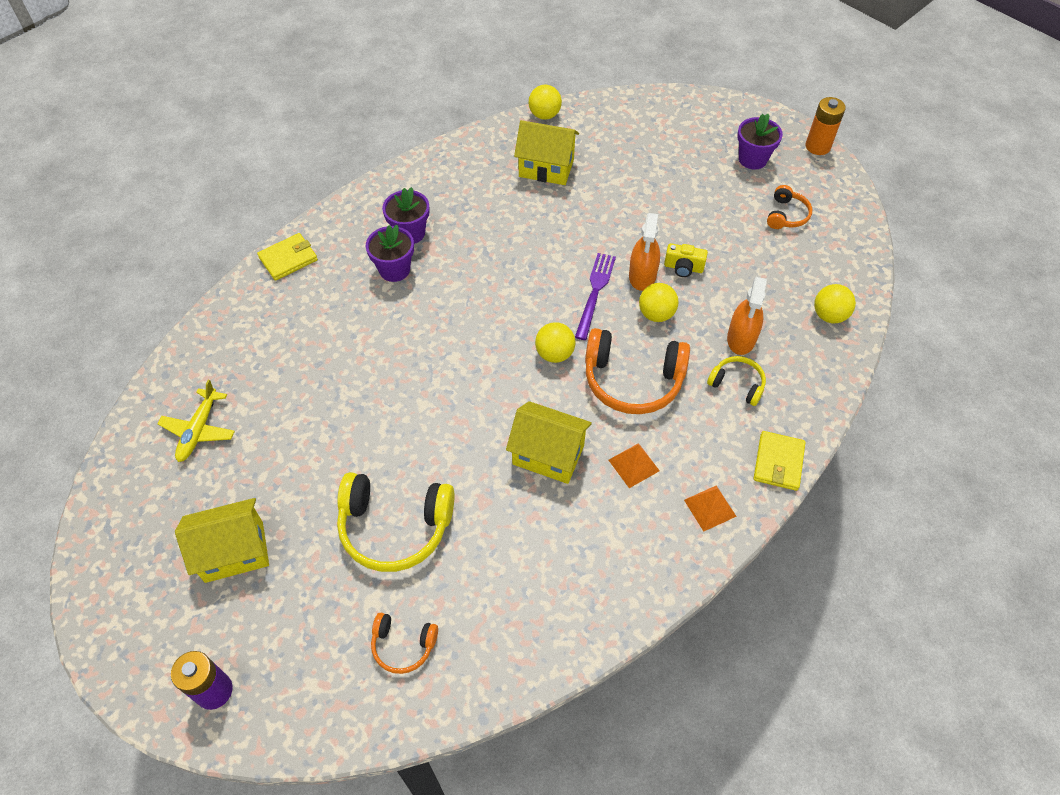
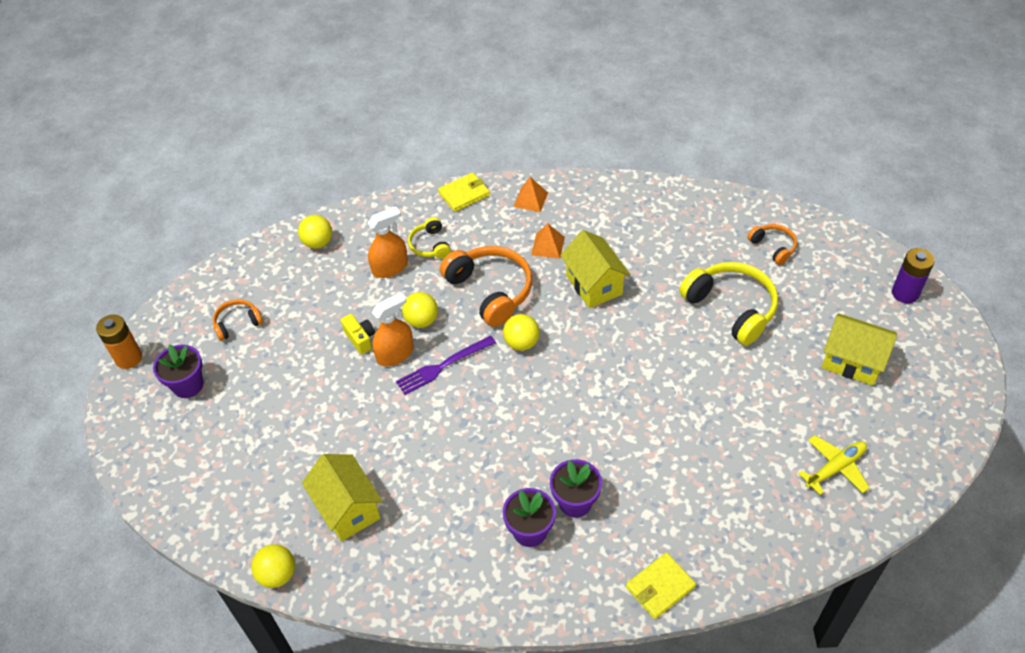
camera: 135 degrees left, 5 degrees down
(288, 259) = (660, 587): yellow wallet -> yellow wallet turned 45 degrees counterclockwise

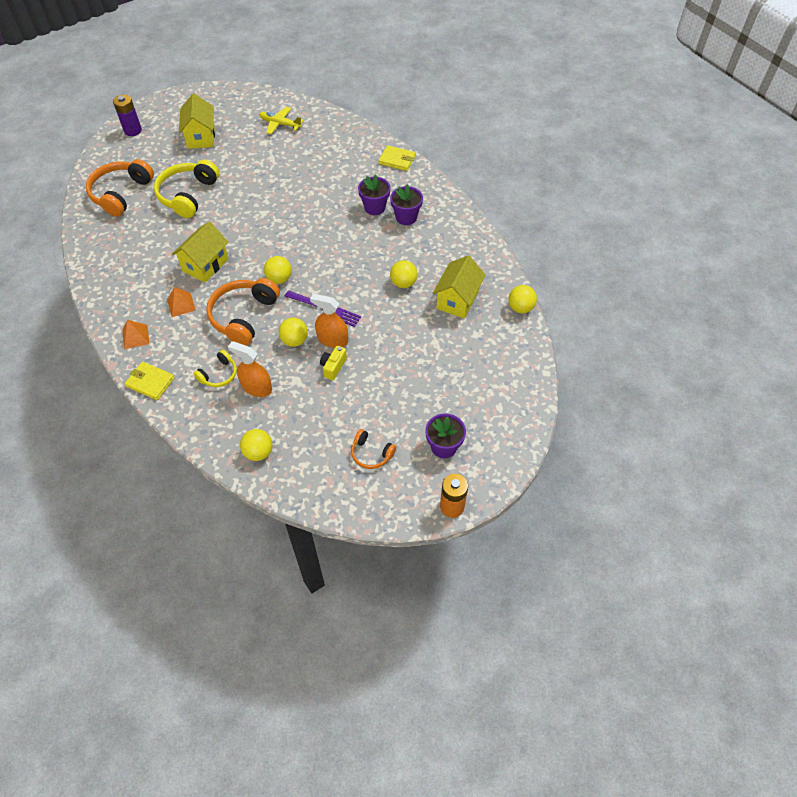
camera: 125 degrees left, 5 degrees up
(419, 464) = (403, 283): none -> yellow ball
(773, 247) = (121, 193): orange headphones -> orange headphones, size x1.89

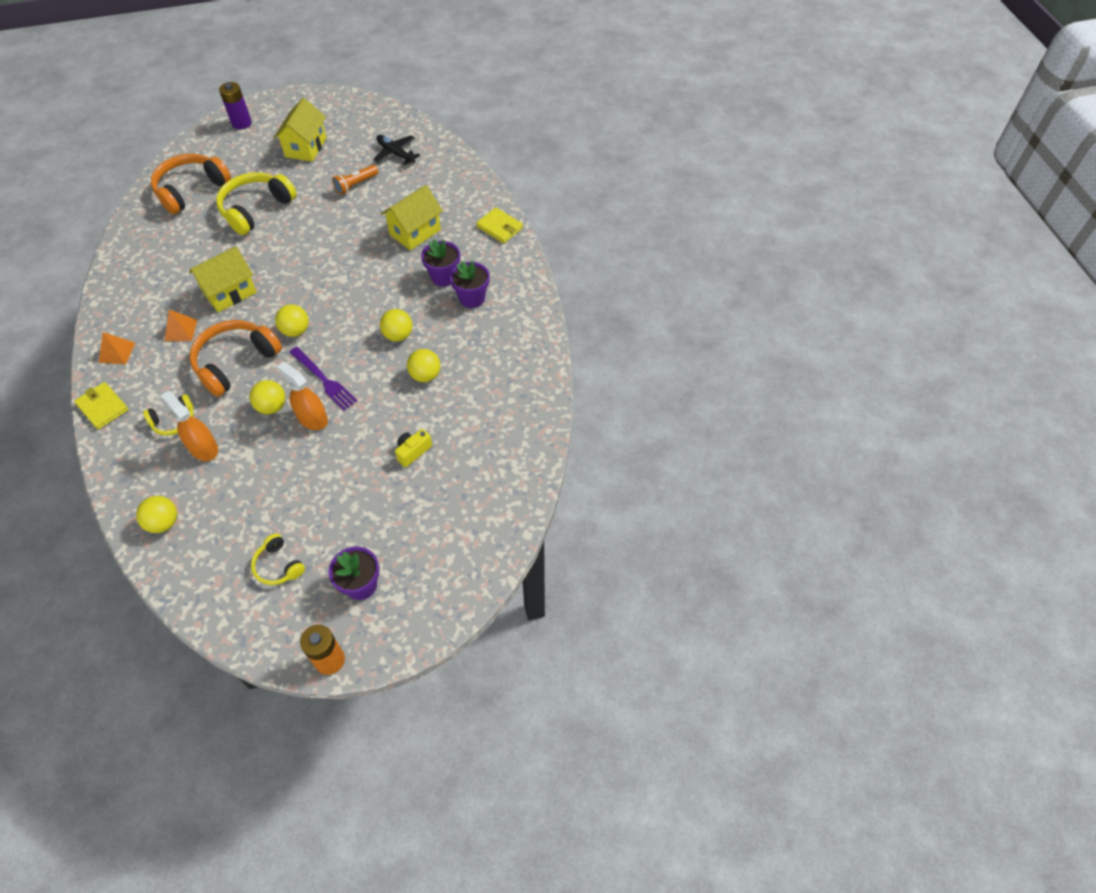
camera: 20 degrees right, 0 degrees up
(261, 156) = (356, 185): none -> orange flashlight
(280, 124) = (396, 153): yellow plane -> black plane
(333, 367) = (295, 450): yellow camera -> yellow camera (413, 451)
(371, 454) = (278, 565): orange headphones -> yellow headphones
(457, 300) = (474, 413): yellow house -> yellow house (415, 232)
(520, 308) = (541, 445): yellow ball -> yellow ball (398, 335)

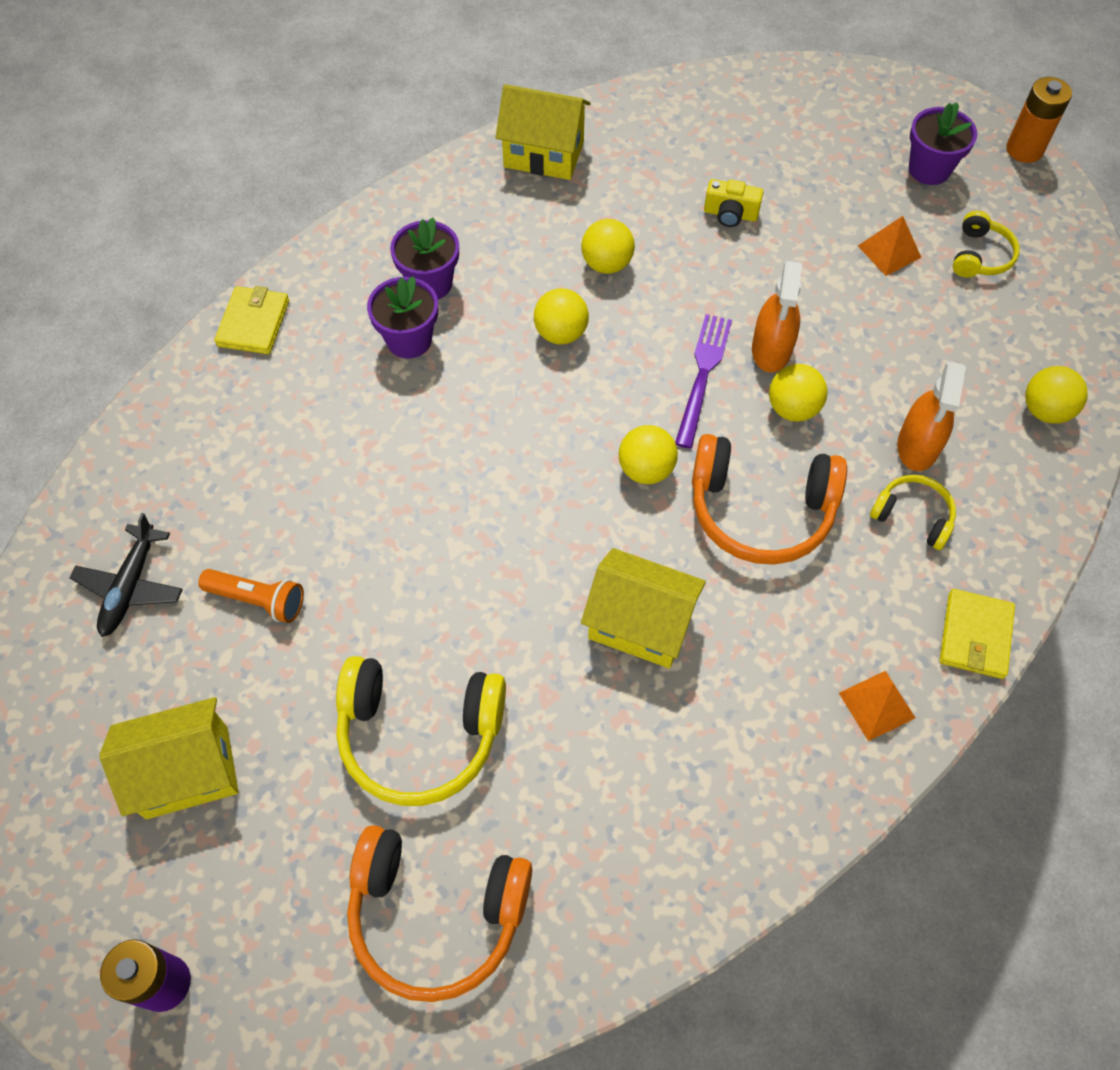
camera: 120 degrees left, 5 degrees up
(181, 330) = (764, 640): orange pyramid -> orange pyramid (889, 251)
(415, 232) = (331, 433): yellow house -> yellow house (543, 154)

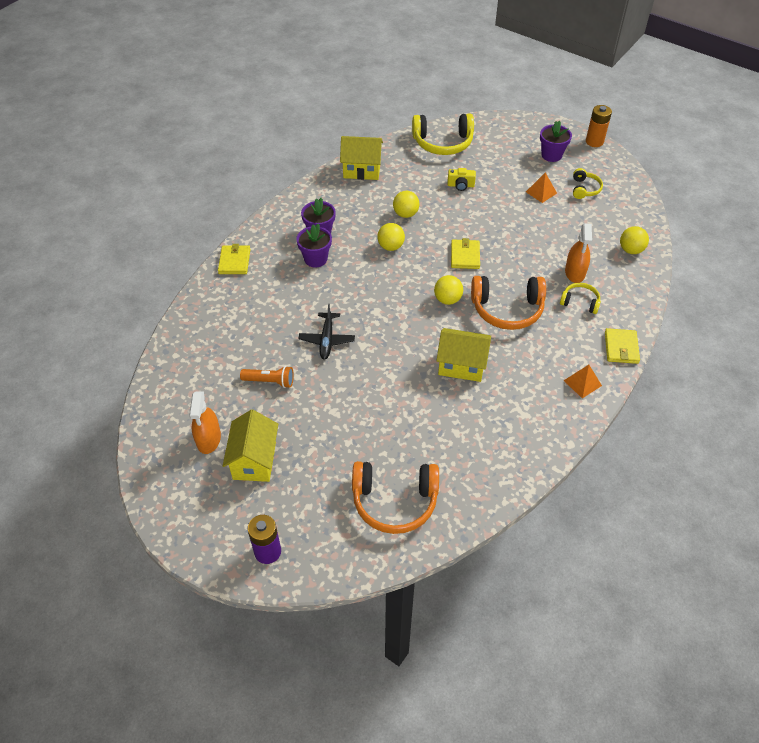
camera: 10 degrees left, 10 degrees down
(131, 586) = (203, 384): black plane -> black plane (327, 340)
(187, 772) = (254, 460): yellow house -> yellow house turned 60 degrees counterclockwise
(419, 735) = (366, 427): yellow headphones -> yellow headphones (443, 143)
(703, 375) = (465, 256): purple fork -> yellow wallet
(771, 349) = (495, 241): orange spray bottle -> orange spray bottle (208, 439)
(793, 408) = (511, 264): yellow ball -> none

